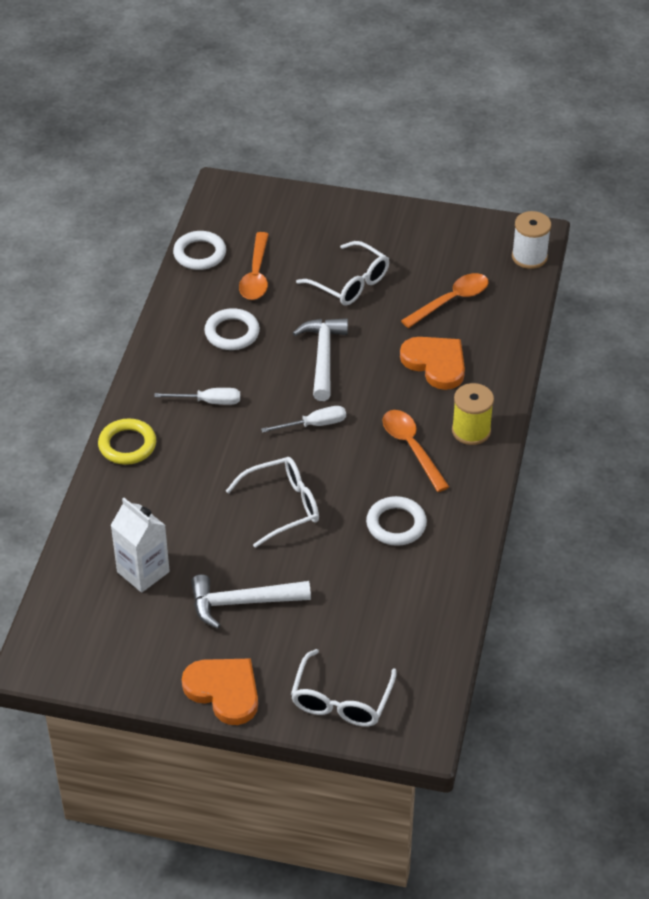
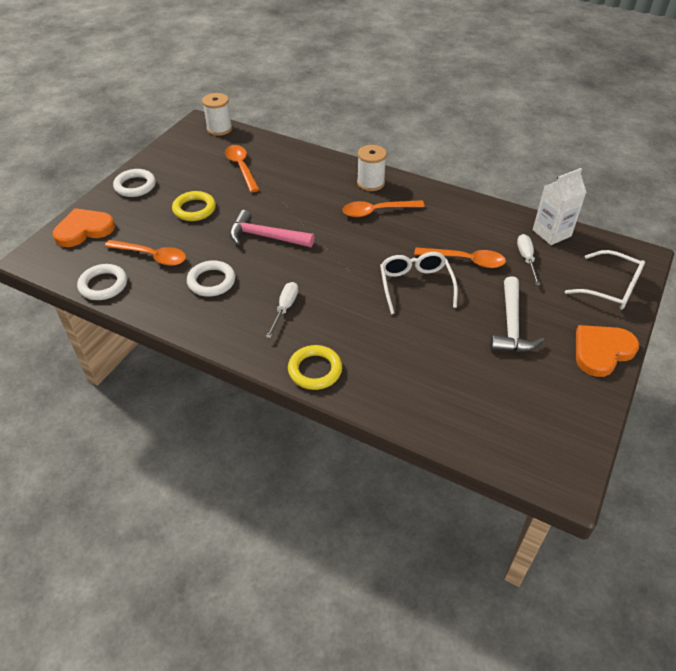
camera: 75 degrees left, 0 degrees up
(143, 572) = (468, 382): white carton -> white carton (551, 233)
(314, 425) = (335, 254): white screwdriver -> white screwdriver (526, 259)
(323, 357) = (266, 236): white hammer -> pink hammer
(345, 548) = (465, 260): none -> orange spoon
(350, 283) = (194, 209): white glasses -> yellow ring
(396, 524) = (448, 232): white ring -> white ring (135, 186)
(435, 363) = (299, 186): orange heart -> orange heart (84, 230)
(471, 431) = (370, 183): yellow spool -> white spool

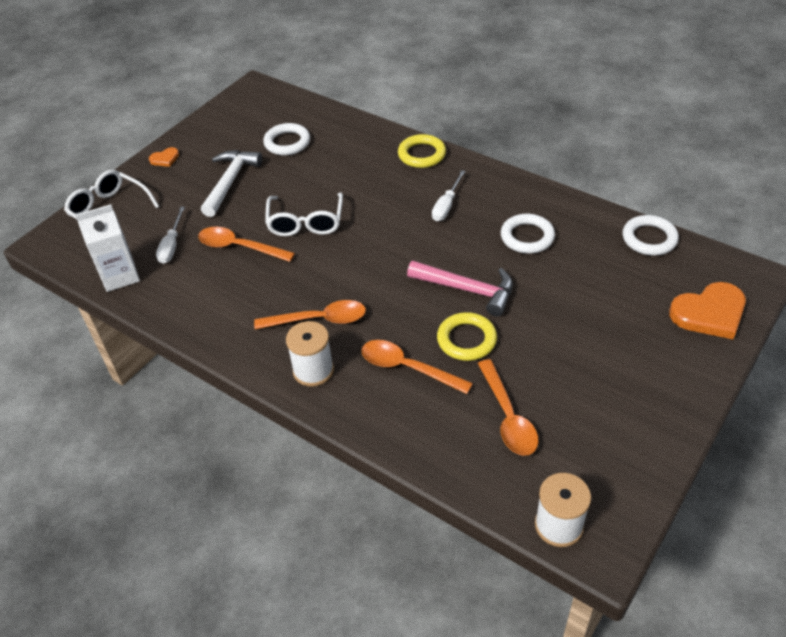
camera: 170 degrees left, 0 degrees up
(135, 186) = (669, 388): white ring -> white ring (287, 142)
(152, 256) = (605, 270): orange spoon -> orange spoon (407, 368)
(194, 209) = (567, 338): yellow ring -> yellow ring (466, 340)
(602, 351) = (165, 159): orange heart -> orange heart, size x0.48

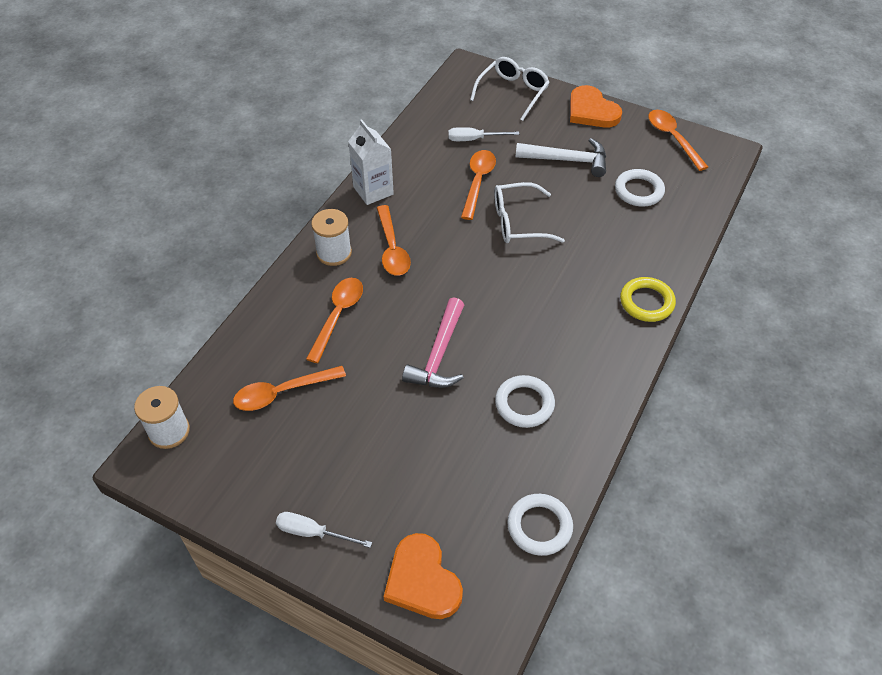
camera: 80 degrees right, 5 degrees up
(120, 276) = (433, 117): white carton -> white carton (373, 190)
(165, 159) = (591, 111): orange heart -> orange heart, size x2.08
(226, 114) = (673, 138): none -> orange spoon
(446, 206) = (563, 330): white screwdriver -> white screwdriver (313, 533)
(466, 340) = (373, 357): yellow ring -> none

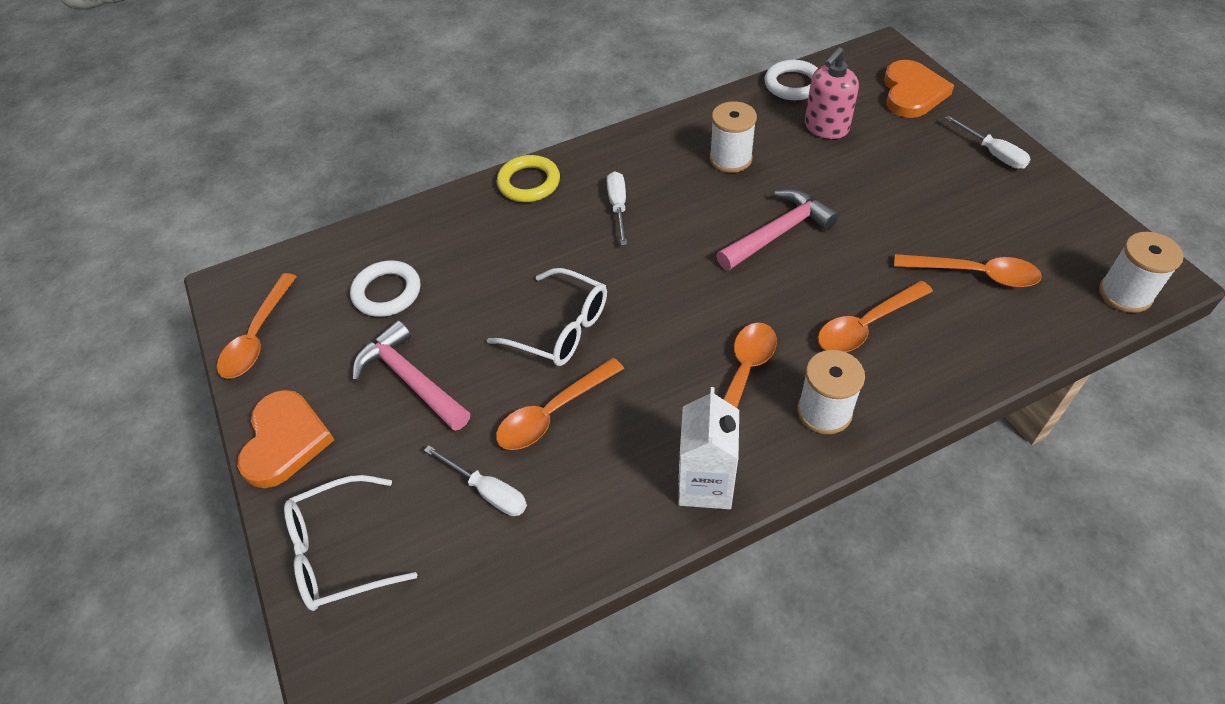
camera: 140 degrees left, 0 degrees up
(473, 484) = (826, 127): none -> pink soap dispenser
(524, 404) = (730, 159): white ring -> white spool
(566, 316) = (618, 207): none -> white screwdriver
(567, 160) = (411, 379): white hammer -> pink hammer

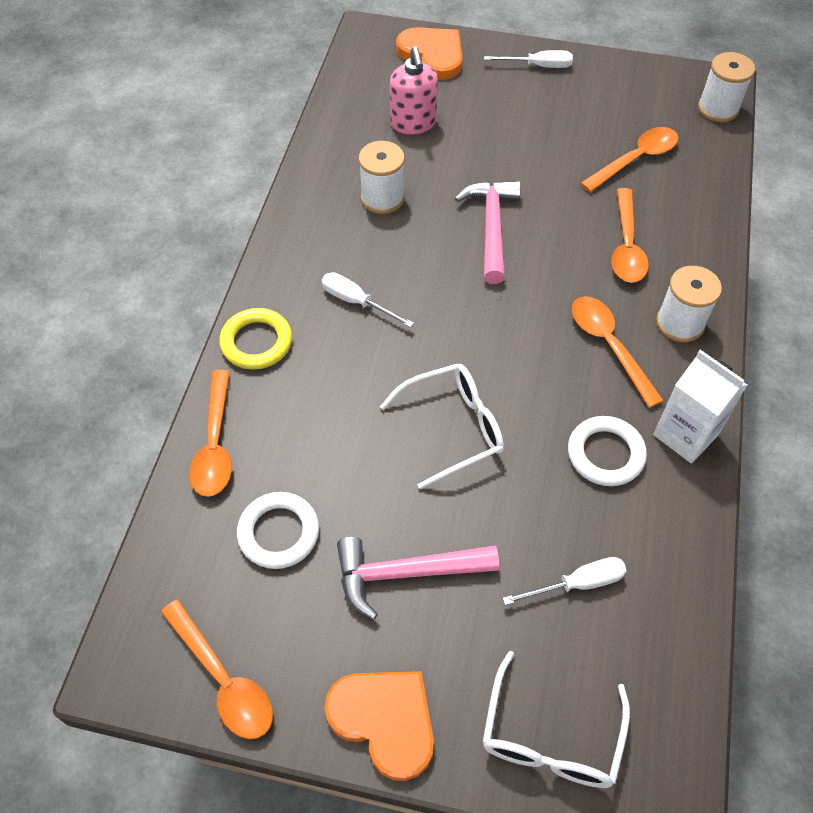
camera: 55 degrees left, 5 degrees up
(553, 413) = (537, 489): orange spoon -> orange spoon (215, 444)
(793, 84) = (343, 105): white ring -> white ring (605, 454)

